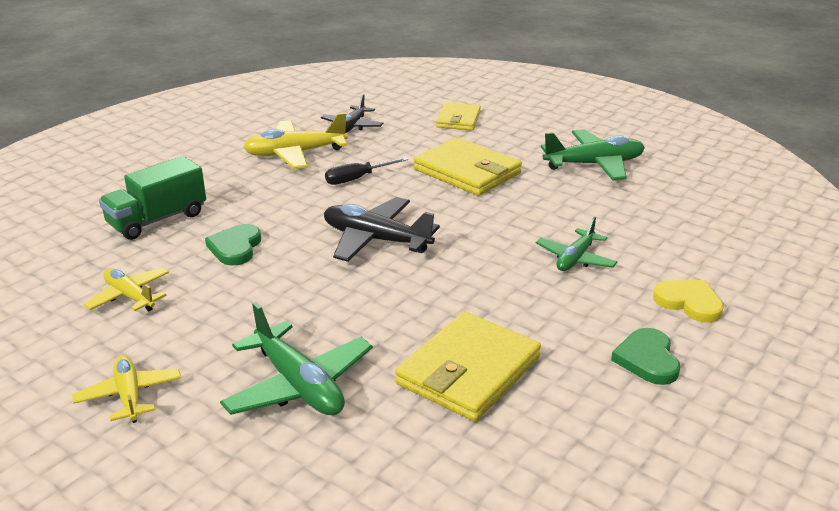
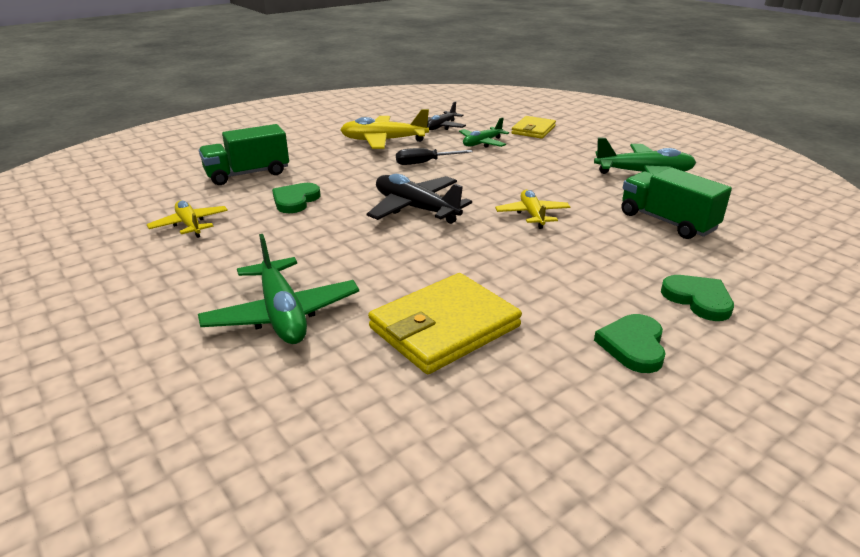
camera: 15 degrees right, 0 degrees up
(129, 395) = (138, 299): yellow plane -> yellow plane (532, 215)
(467, 171) = (523, 167): yellow wallet -> none
(575, 259) = (594, 246): green plane -> green plane (482, 143)
(635, 220) = (667, 222): none -> green truck
(689, 303) = (698, 299): yellow heart -> green heart

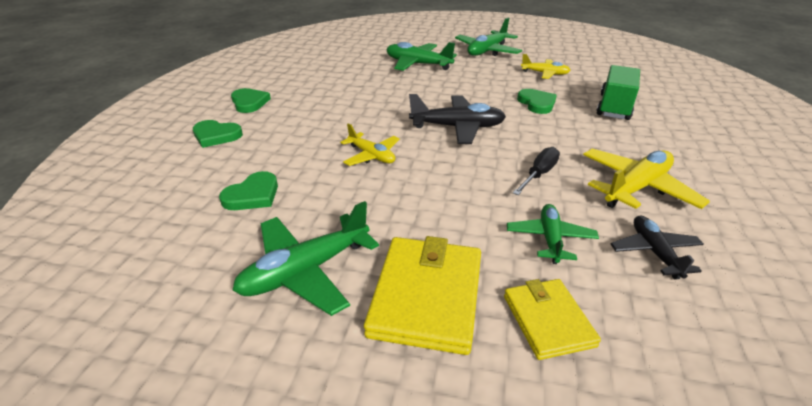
camera: 140 degrees right, 5 degrees up
(132, 294) = (487, 51): none -> green plane
(444, 327) = (344, 81): yellow wallet -> yellow wallet (426, 296)
(667, 222) = (253, 195): green truck -> green heart

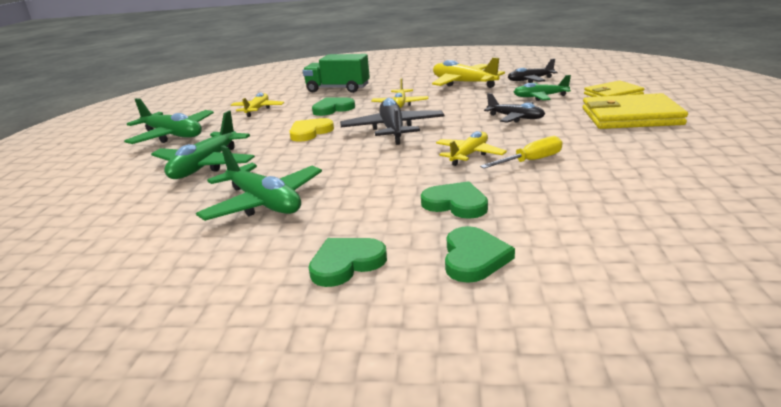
camera: 95 degrees left, 10 degrees down
(253, 195) = (587, 192): green heart -> green heart (456, 204)
(306, 271) = (655, 149): green plane -> green plane (264, 203)
(335, 183) = (531, 161): none -> yellow screwdriver
(464, 199) = (515, 118): none -> black plane
(470, 94) = (310, 132): none -> yellow heart
(538, 174) = (462, 102): black screwdriver -> none
(542, 136) = (400, 104): none -> yellow plane

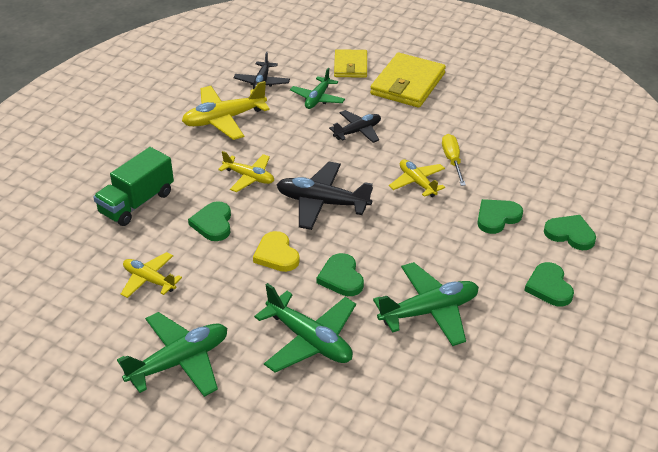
camera: 70 degrees left, 15 degrees up
(294, 158) = (341, 277): none -> green heart

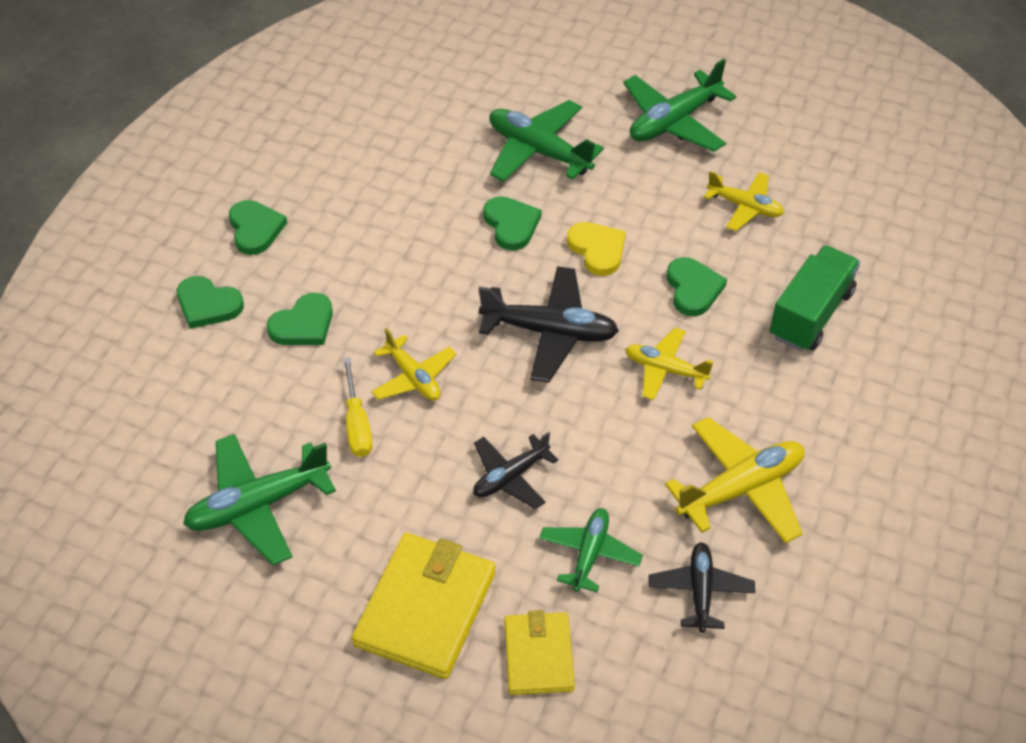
camera: 175 degrees right, 10 degrees up
(429, 311) = (404, 191): green plane -> green plane (258, 505)

